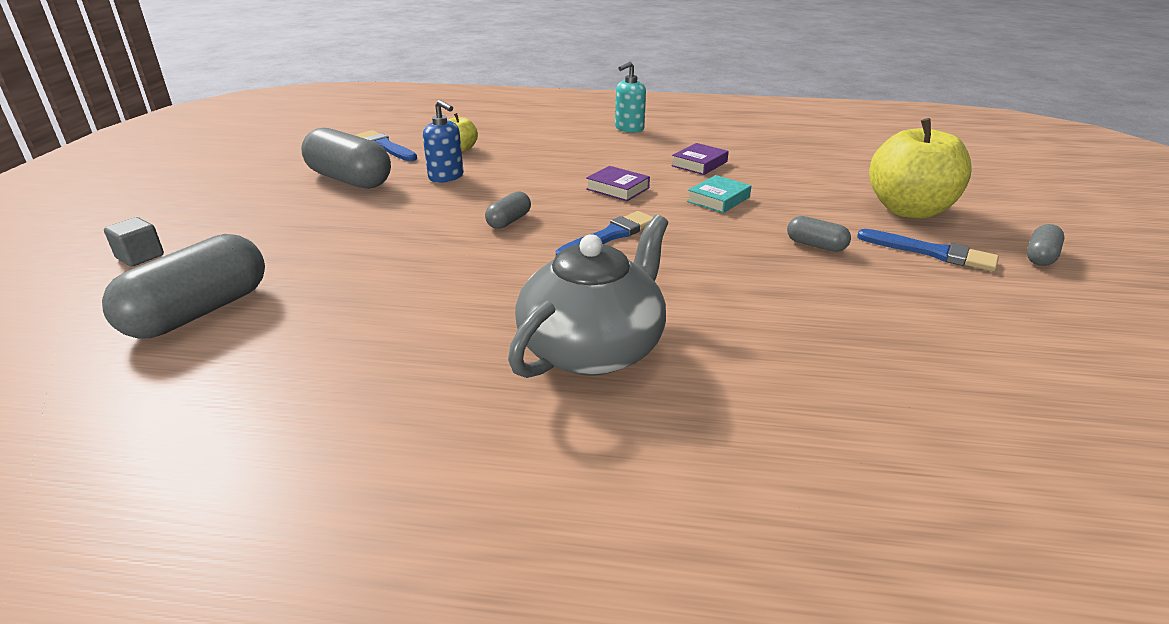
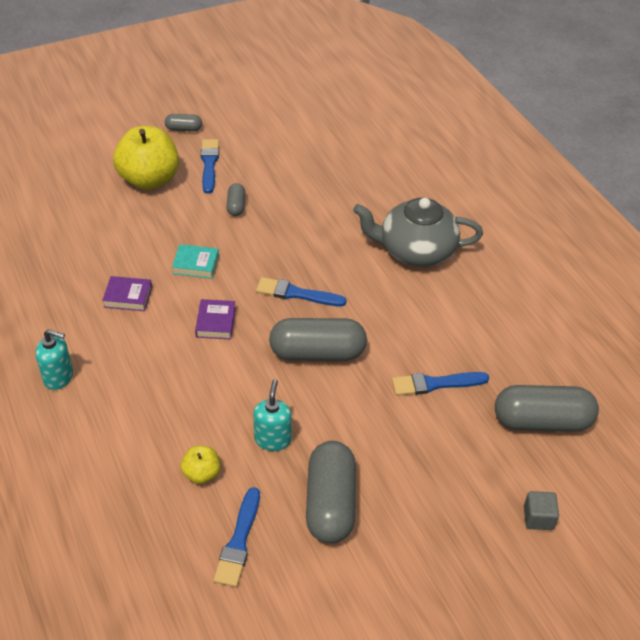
camera: 125 degrees left, 15 degrees up
(365, 267) = (435, 384): none -> blue brush
(446, 177) = (273, 439): blue soap dispenser -> turquoise soap dispenser
(509, 221) = (317, 352): grey capsule -> grey capsule, size x2.08

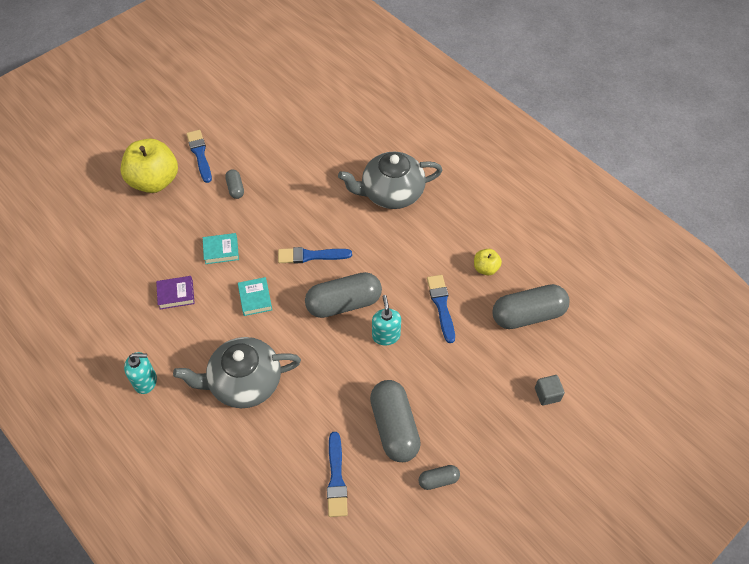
camera: 15 degrees left, 10 degrees up
(169, 407) = (244, 382): none -> grey teapot
(184, 129) = (166, 126): grey capsule -> grey capsule (438, 480)
(201, 474) = (289, 431): yellow apple -> yellow apple (485, 268)
(216, 322) = (255, 298): purple book -> turquoise book
(273, 439) = (334, 387): turquoise soap dispenser -> turquoise soap dispenser (386, 335)
(435, 384) = (441, 305): blue brush -> blue brush turned 105 degrees clockwise

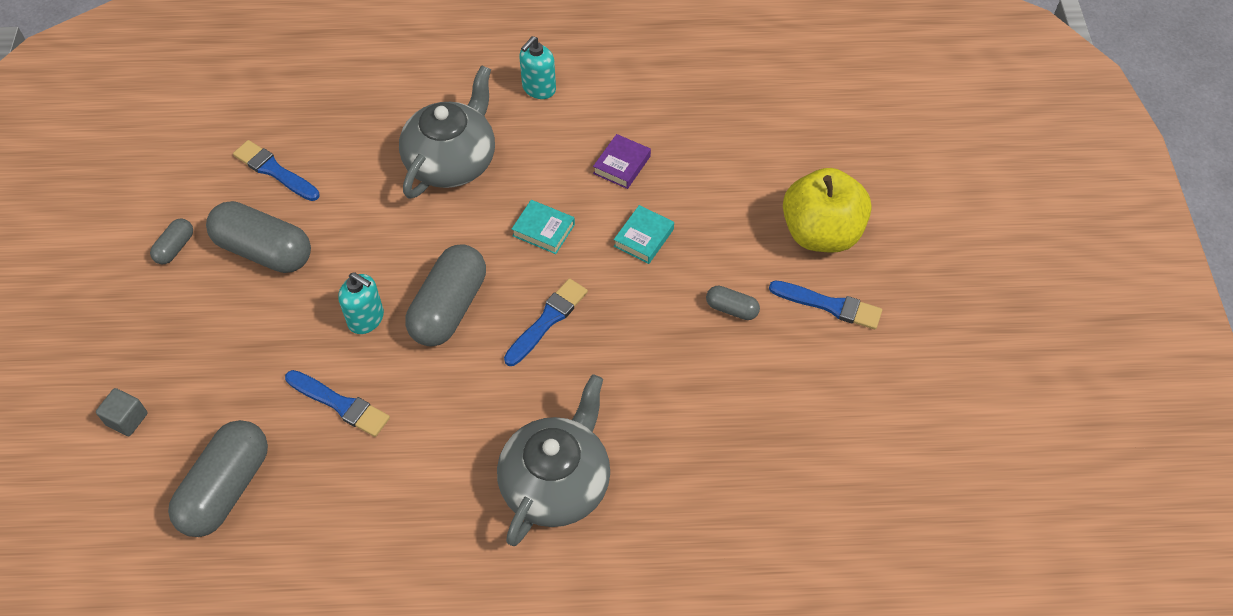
camera: 130 degrees right, 0 degrees up
(485, 268) = (333, 498): yellow apple -> none

